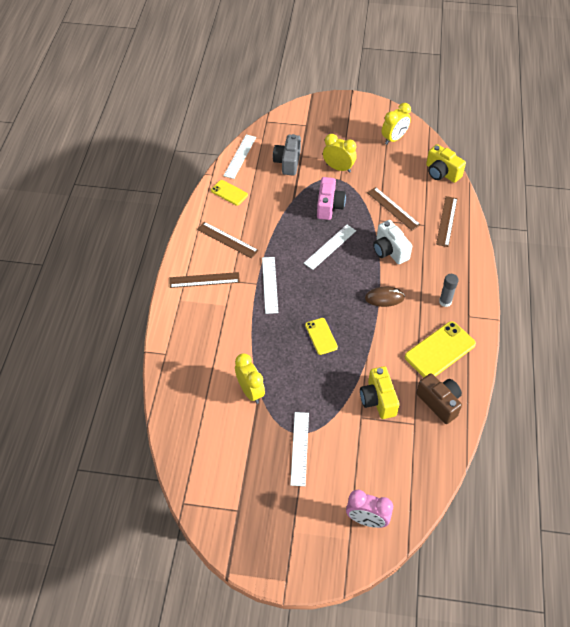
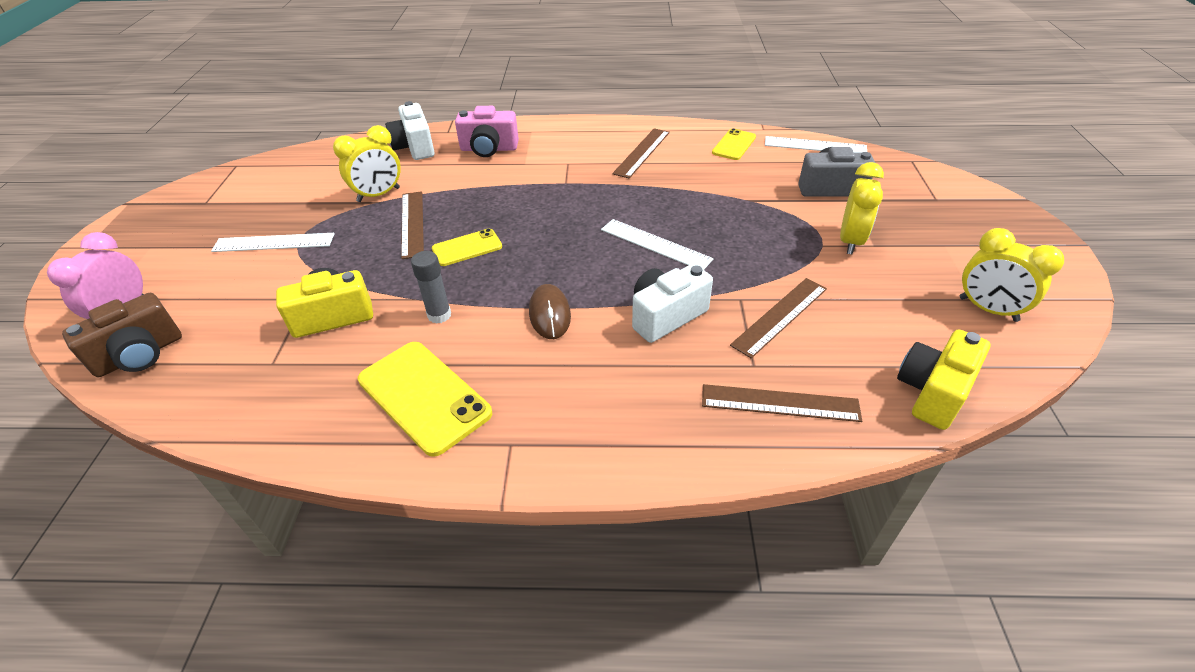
camera: 85 degrees right, 10 degrees down
(185, 374) = (414, 147): none -> white camera
(204, 280) = (566, 143): brown ruler -> brown ruler (412, 224)
(270, 284) = (565, 194): white ruler -> none
(329, 206) = (749, 237): pink camera -> pink camera (489, 149)
(439, 402) = (305, 397): brown camera -> brown camera (140, 355)
(445, 302) = (547, 403): grey glue stick -> grey glue stick (439, 315)

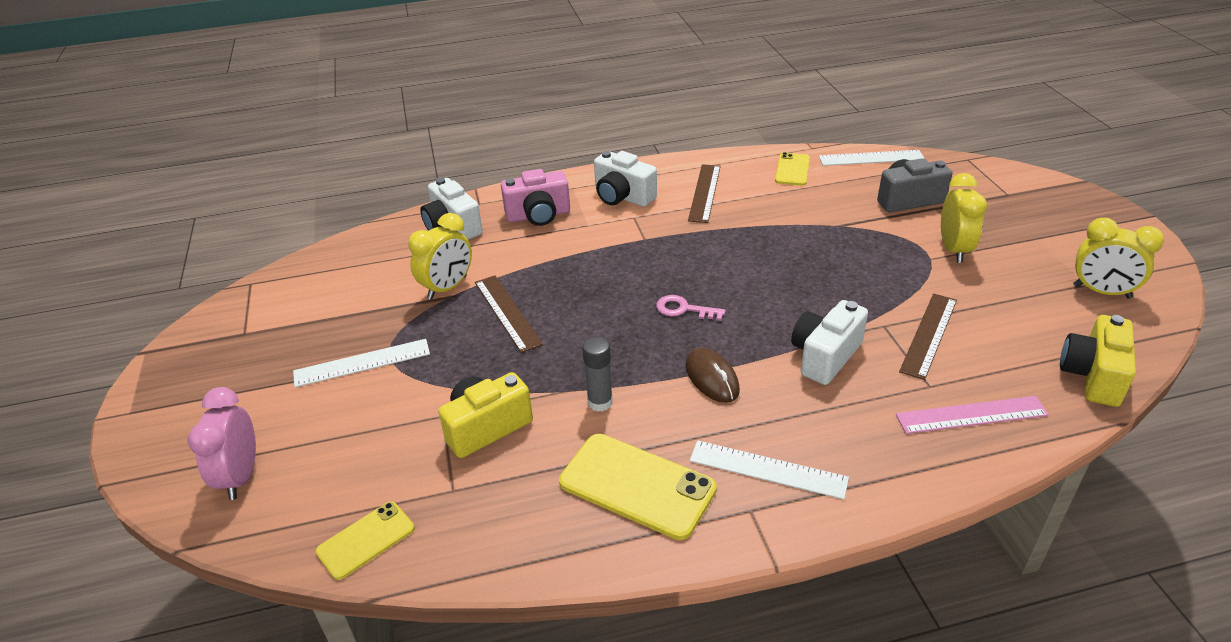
camera: 15 degrees left, 5 degrees down
(140, 355) = (294, 515): brown camera -> none
(467, 248) = (584, 327): yellow phone -> yellow phone (366, 540)
(562, 249) = (684, 309): none -> pink key
(568, 145) = (622, 197): none -> white camera
(655, 244) = (774, 287): white ruler -> white ruler (768, 469)
(780, 403) = (971, 415): brown ruler -> pink ruler

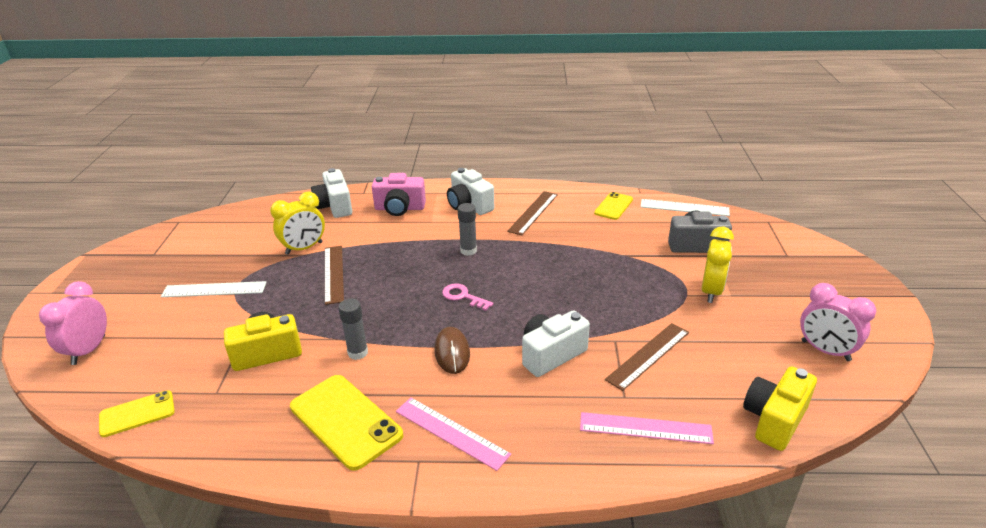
camera: 15 degrees right, 5 degrees down
(656, 253) = (468, 251): none -> grey glue stick
(768, 469) = (451, 432): white ruler -> pink ruler
(1101, 292) = (825, 351): yellow clock -> pink clock

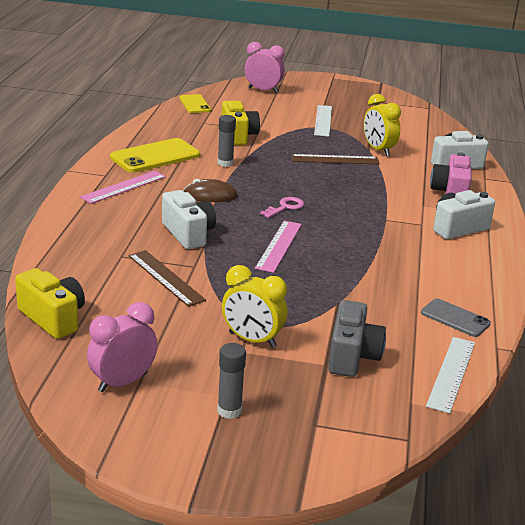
camera: 95 degrees right, 5 degrees down
(468, 251) = (362, 218): grey glue stick -> grey glue stick (229, 411)
(533, 212) = (440, 262): brown ruler -> none
(613, 206) = (455, 318): yellow phone -> grey phone
(645, 428) = (82, 257): pink ruler -> pink ruler (278, 246)

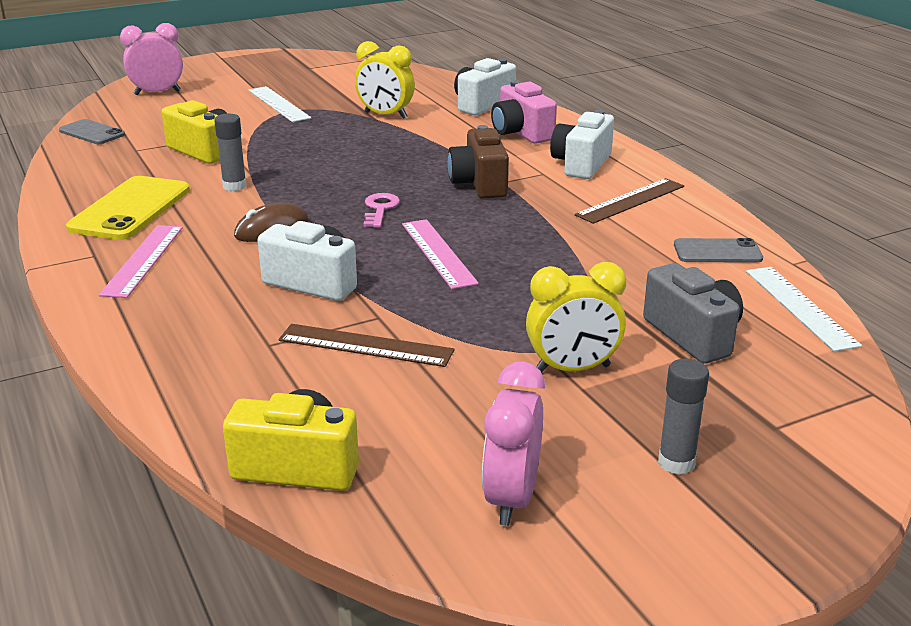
camera: 35 degrees left, 0 degrees up
(195, 104) = (92, 133): yellow phone -> grey phone
(335, 159) = (355, 140): brown ruler -> brown ruler (630, 200)
(368, 215) = (479, 184): none -> brown camera

